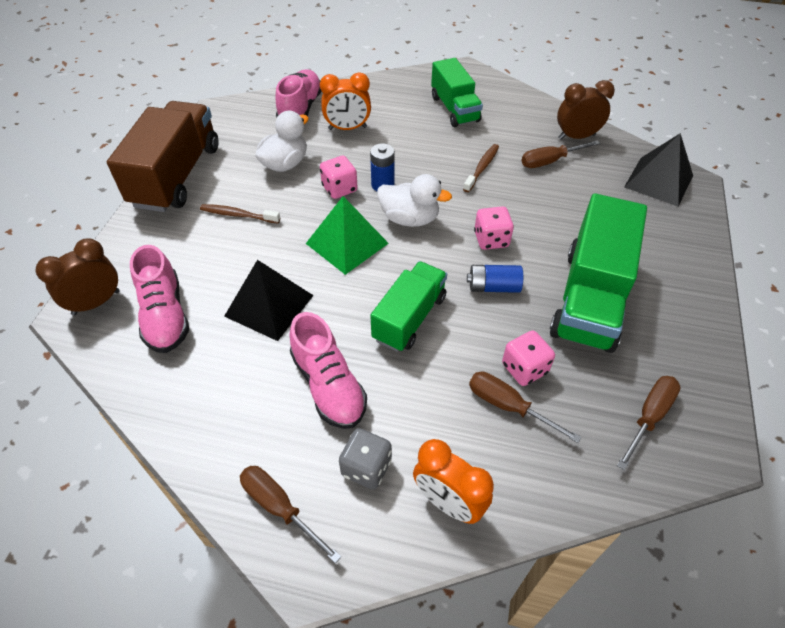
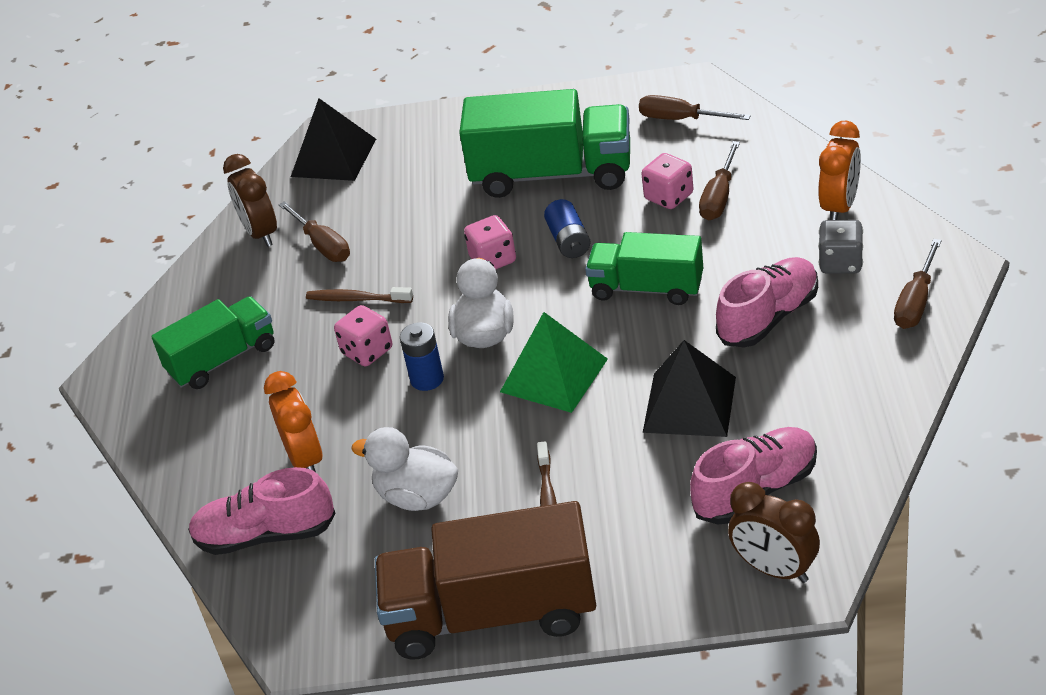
camera: 100 degrees left, 10 degrees down
(339, 189) = (451, 418): pink dice -> pink dice (367, 351)

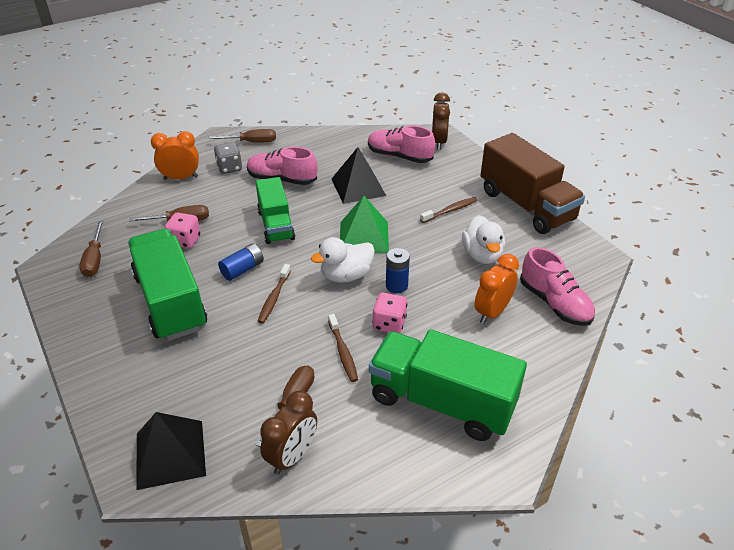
camera: 125 degrees left, 0 degrees up
(222, 359) = (441, 402): green truck -> green truck, size x1.59
(493, 260) = (274, 298): pink dice -> brown toothbrush

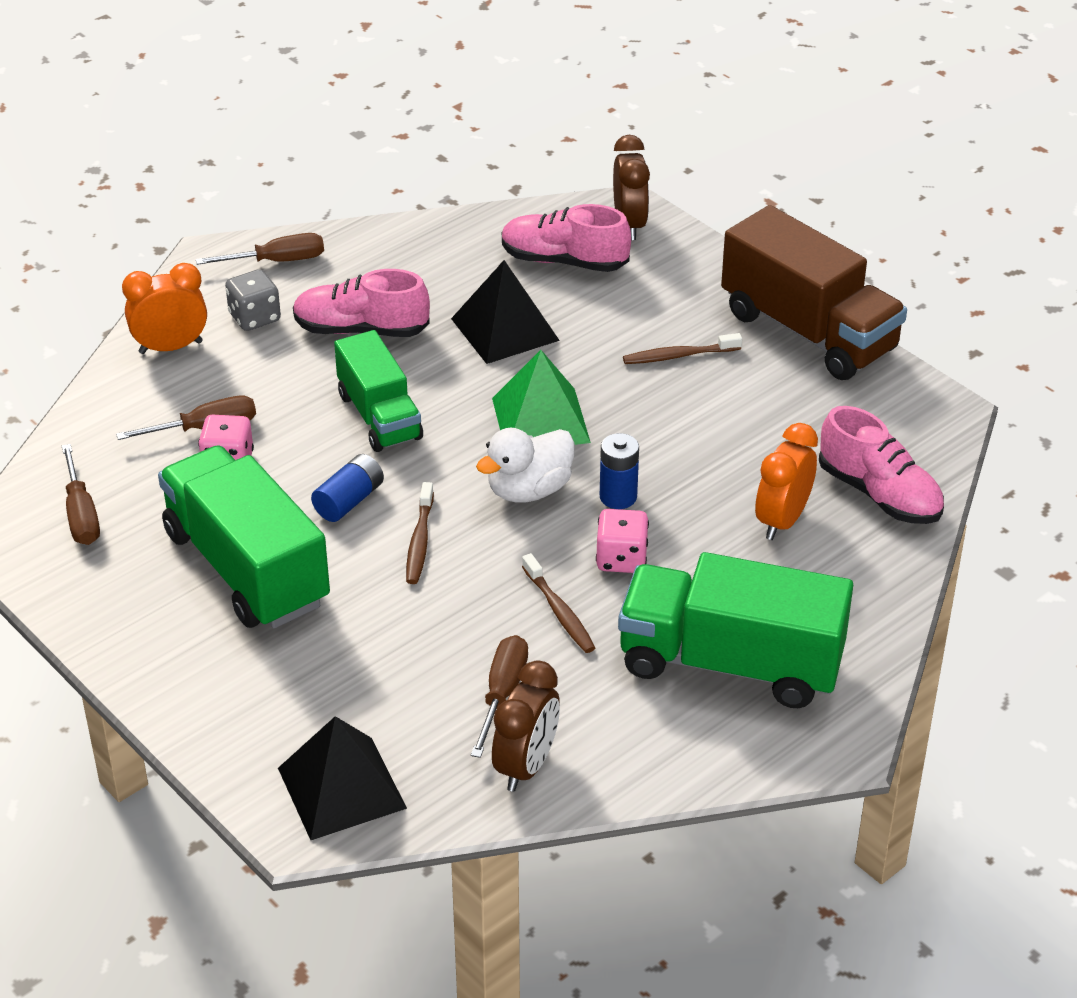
camera: 10 degrees left, 0 degrees up
(450, 210) = (679, 355): brown toothbrush -> brown toothbrush turned 150 degrees counterclockwise
(482, 255) = (749, 428): white duck -> none

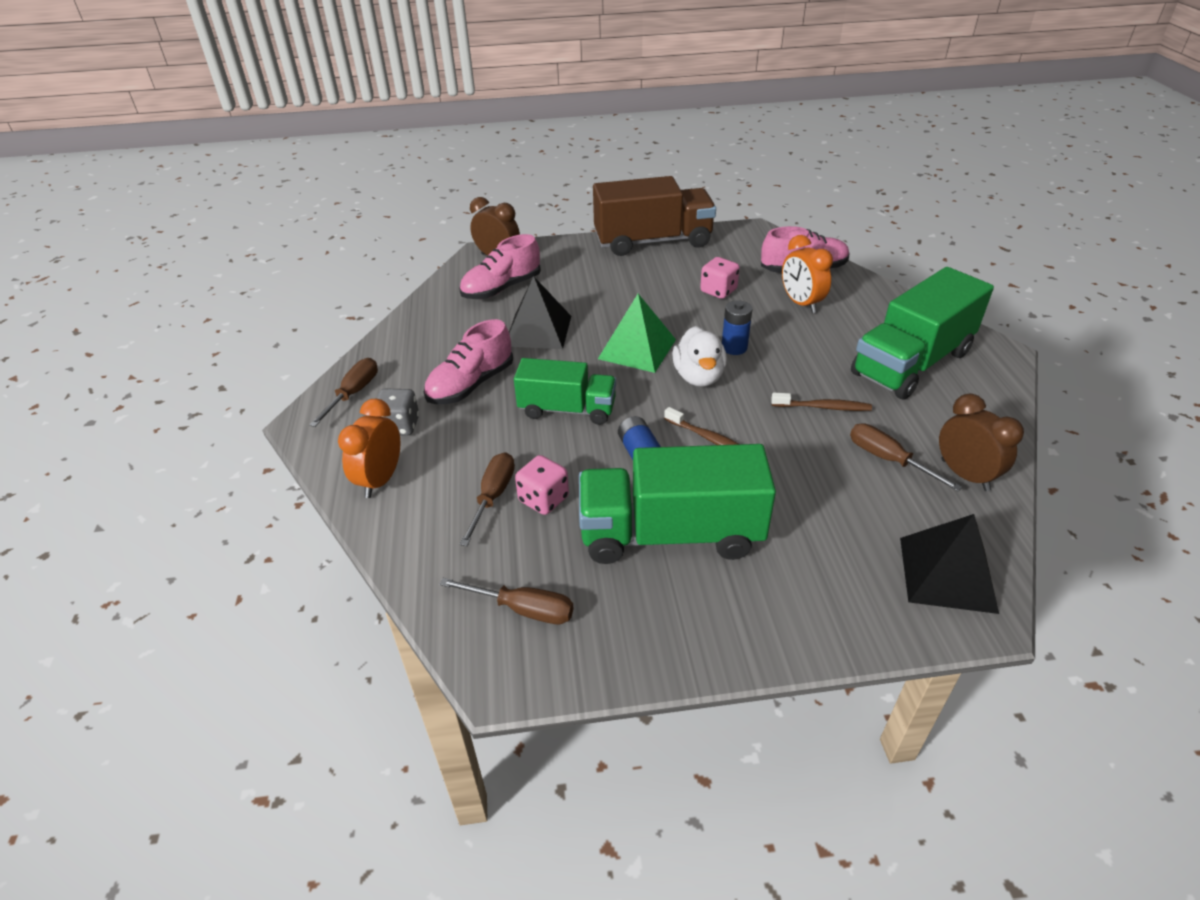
camera: 55 degrees left, 0 degrees up
(621, 559) = (791, 367): pink dice -> pink dice (718, 291)
(679, 355) = (630, 284): brown toothbrush -> none

